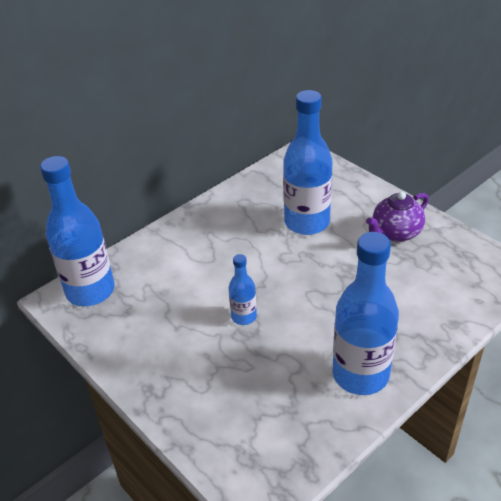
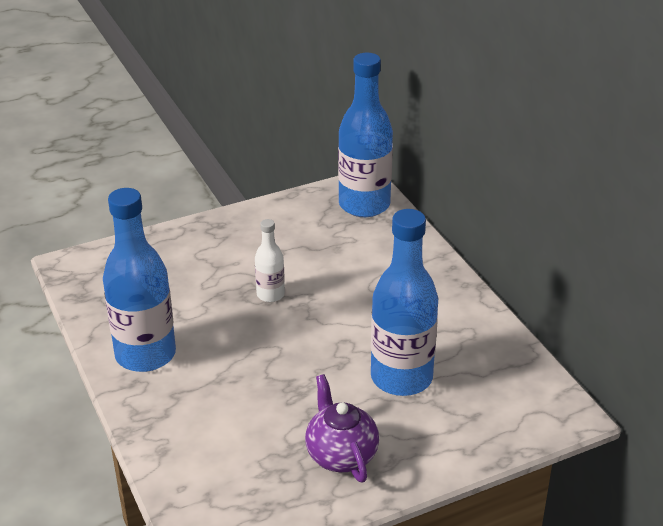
camera: 105 degrees right, 5 degrees down
(244, 316) = (270, 294): blue bottle -> white bottle

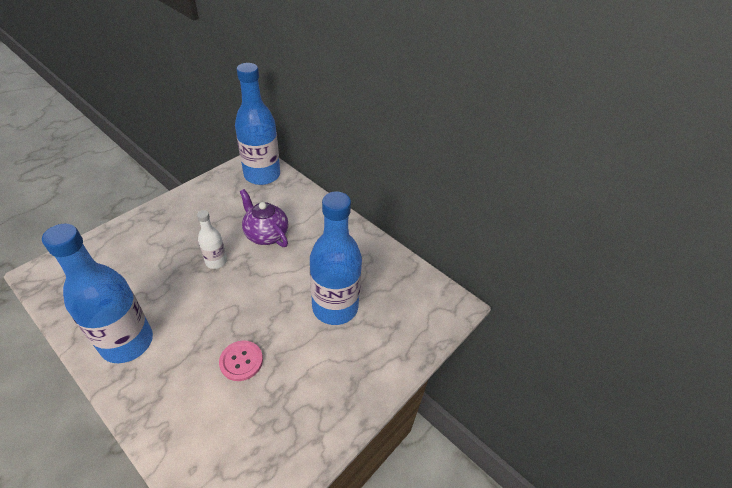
camera: 25 degrees left, 10 degrees up
(266, 404) = (241, 361): none -> pink button
(341, 455) = (314, 390): purple teapot -> purple teapot (266, 234)

